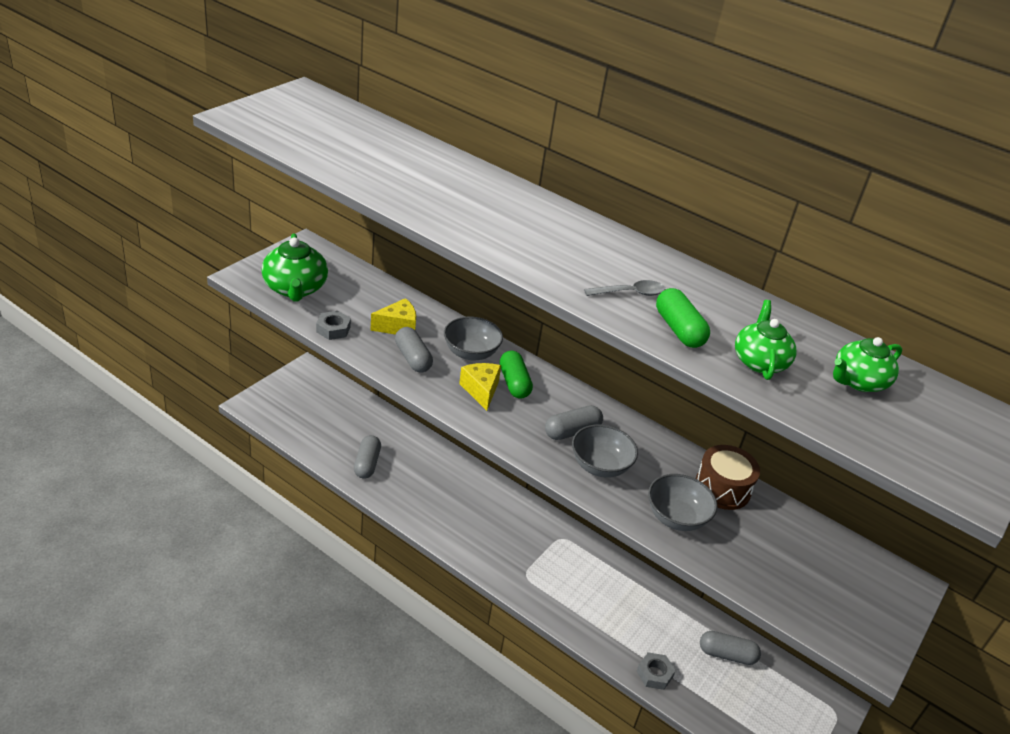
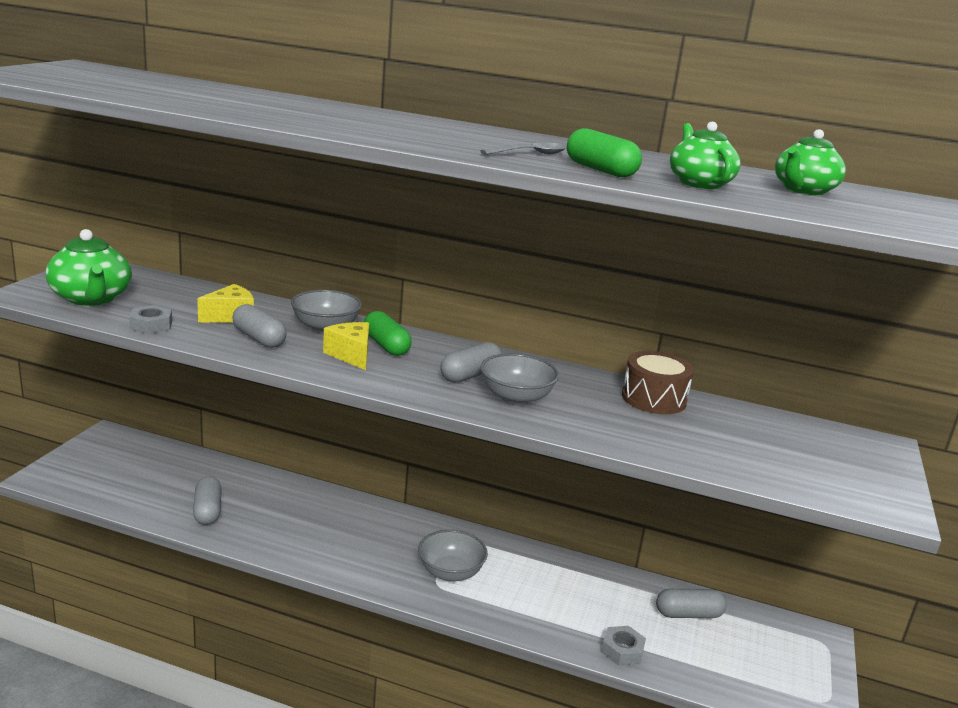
camera: 15 degrees left, 15 degrees down
(676, 517) = (621, 427): grey bowl -> grey bowl (450, 572)

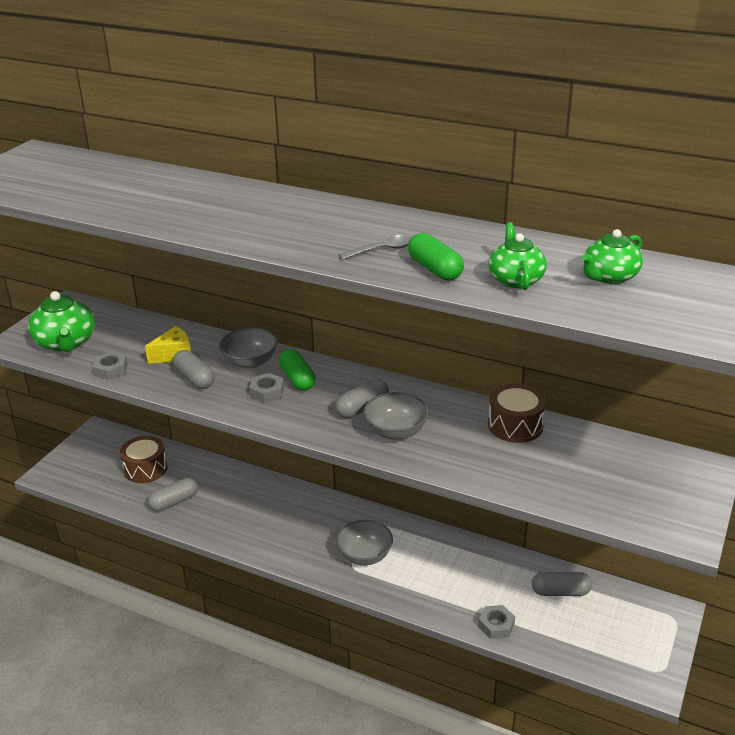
camera: 10 degrees right, 10 degrees up
(170, 475) = (145, 469): none -> brown drum
(207, 510) = (174, 502): grey capsule -> grey capsule turned 60 degrees clockwise
(351, 355) = (267, 392): yellow cheese -> grey nut

